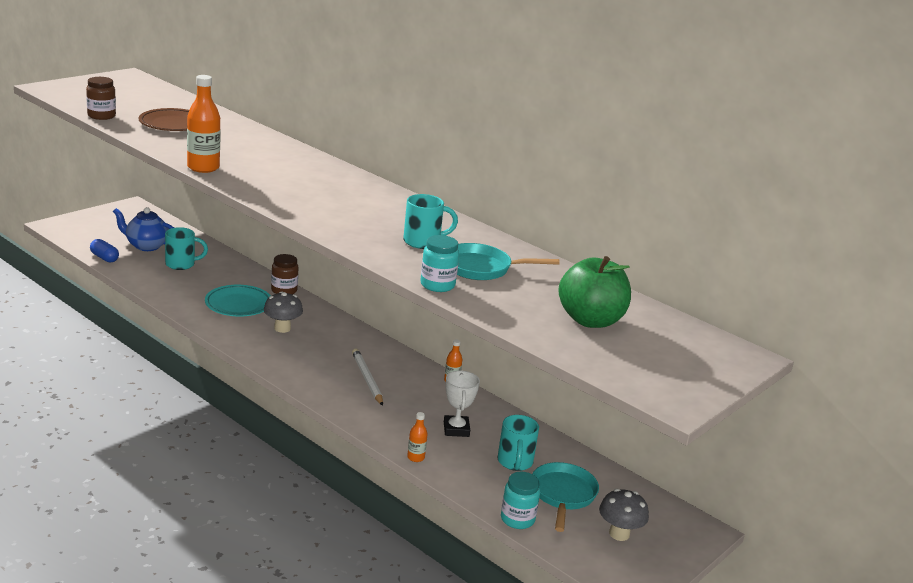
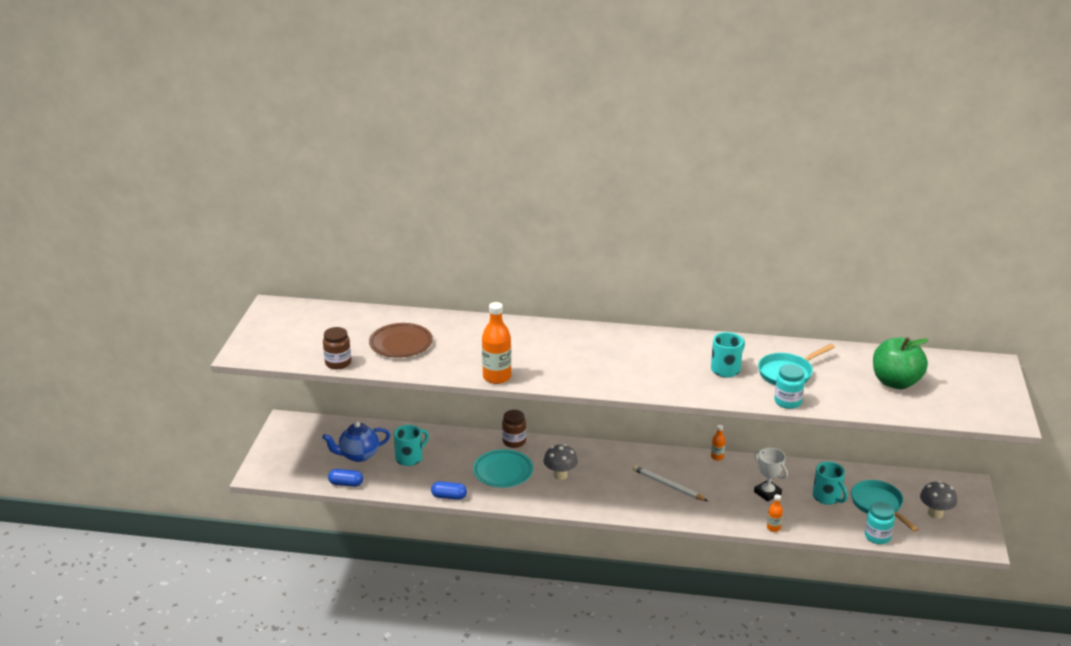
camera: 30 degrees left, 5 degrees up
(165, 300) = (449, 496): none -> blue capsule

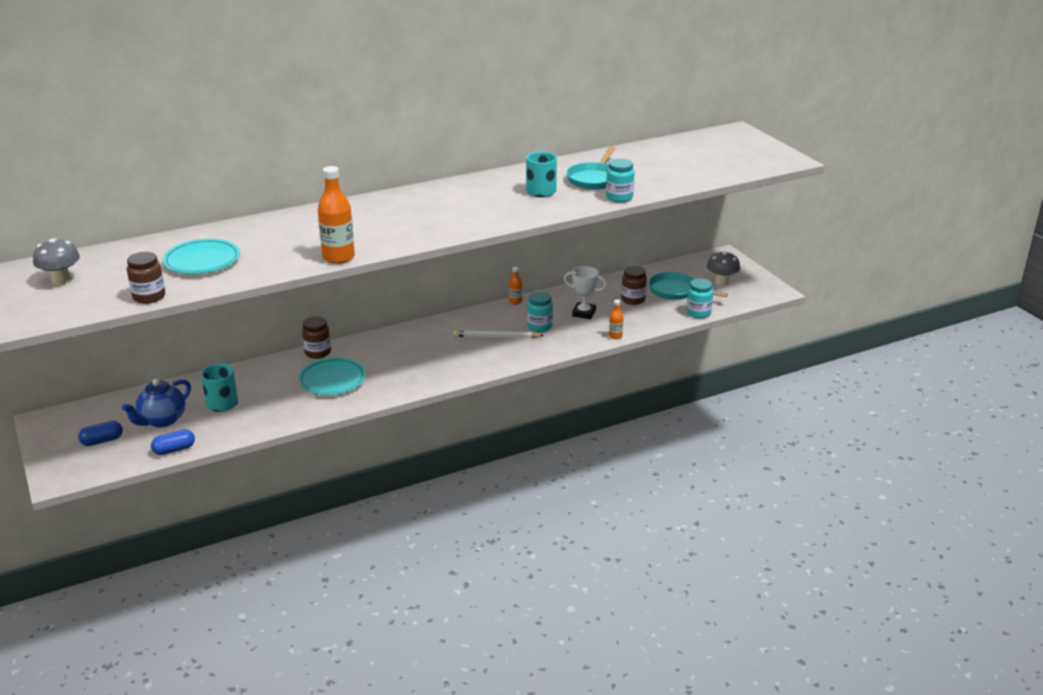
camera: 35 degrees left, 0 degrees up
(401, 344) = (202, 261): brown plate -> turquoise plate
(449, 496) = (299, 420): blue capsule -> blue capsule (102, 441)
(560, 475) = (391, 363): grey mushroom -> grey mushroom (61, 280)
(714, 490) = (539, 326): none -> turquoise jar
(827, 497) = (633, 300): turquoise mug -> brown jar
(895, 382) = (682, 161): green apple -> none

